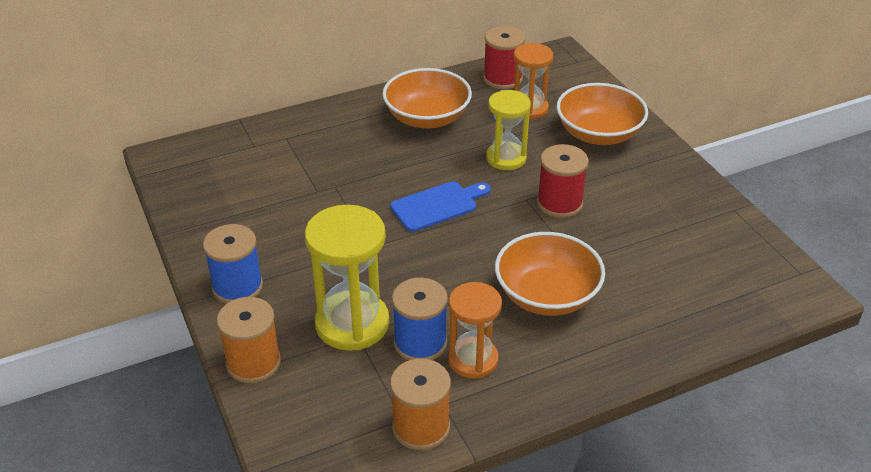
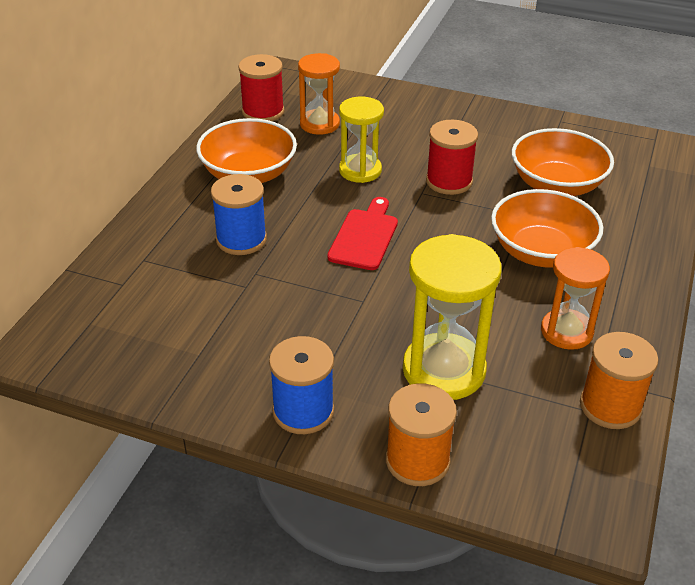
camera: 45 degrees left, 0 degrees up
(420, 343) = (514, 347): blue spool -> blue spool (241, 239)
(438, 205) = (364, 236): blue cutting board -> red cutting board
(598, 134) = (399, 116): orange bowl -> orange bowl (557, 185)

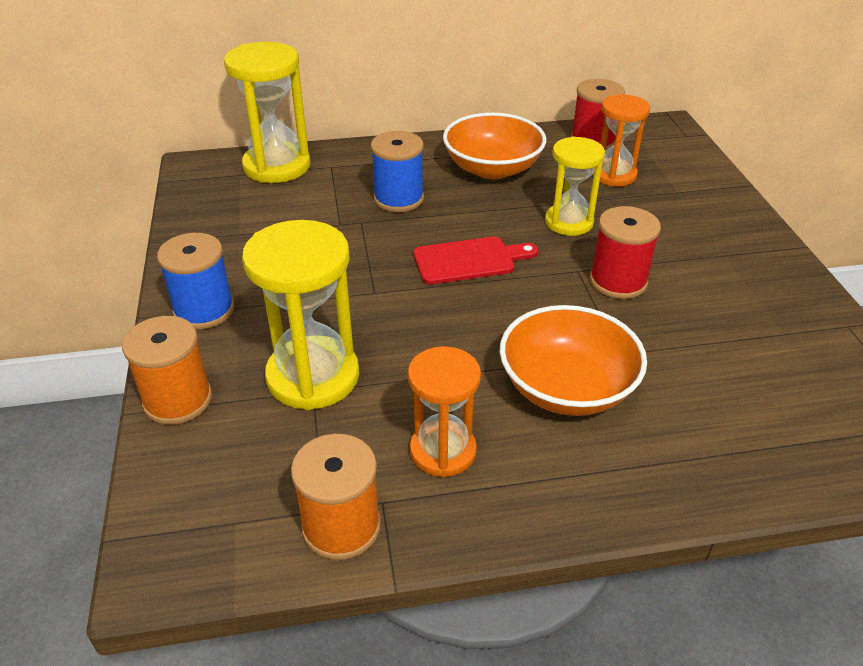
camera: 60 degrees right, 0 degrees up
(103, 293) = (277, 166): none -> yellow hourglass
(557, 185) = (709, 362): orange bowl -> none

